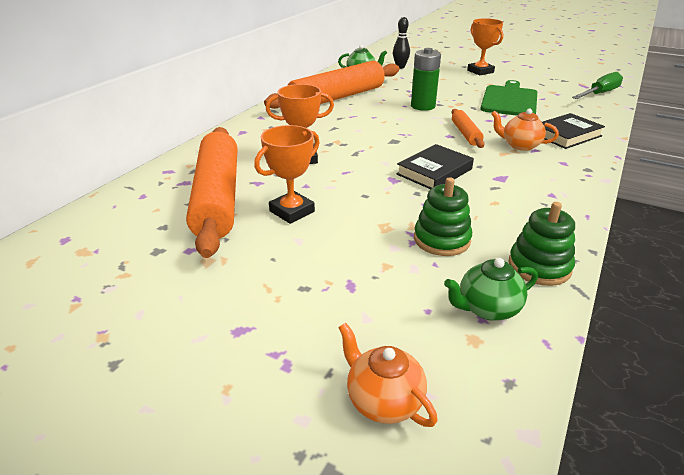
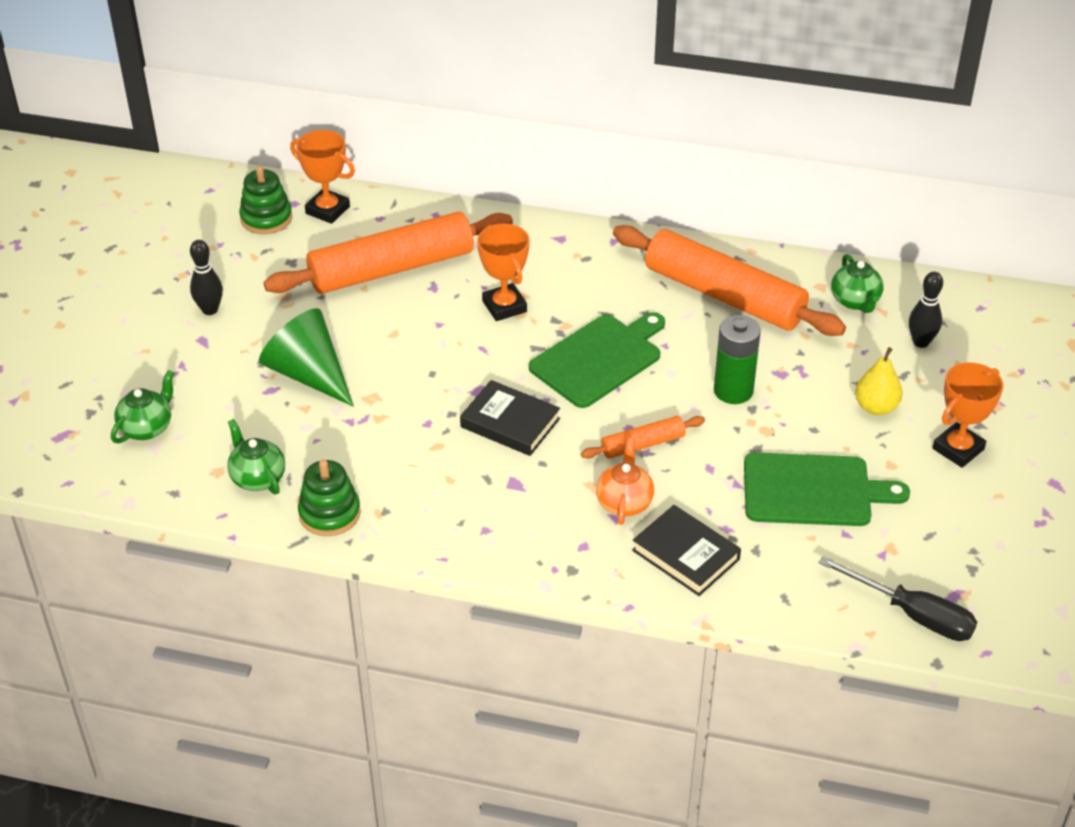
camera: 75 degrees right, 10 degrees up
(189, 318) = (210, 310): none -> black bowling pin
(292, 211) = (381, 326): orange trophy -> orange trophy (327, 210)
(337, 258) = (308, 374): none -> green cone
(377, 135) = (599, 359): none -> green cutting board
(383, 400) = (147, 428): orange teapot -> green teapot
(442, 239) = (359, 441): green stacking toy -> green stacking toy (266, 218)
(446, 80) = (876, 407): none -> yellow pear
(599, 94) = (913, 615): green screwdriver -> black screwdriver

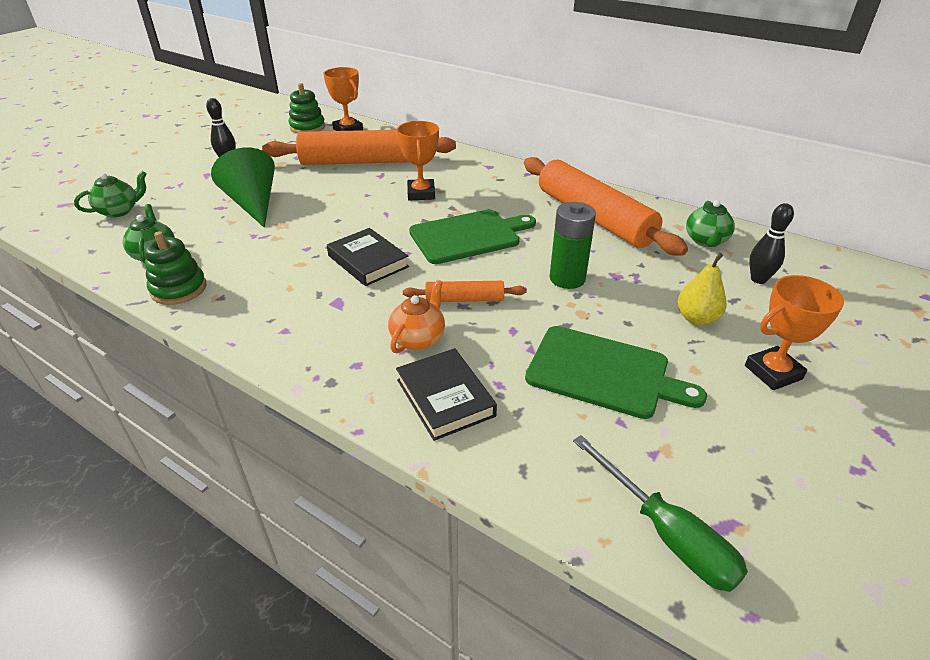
camera: 20 degrees right, 5 degrees down
(913, 615) = (666, 534): black screwdriver -> green screwdriver

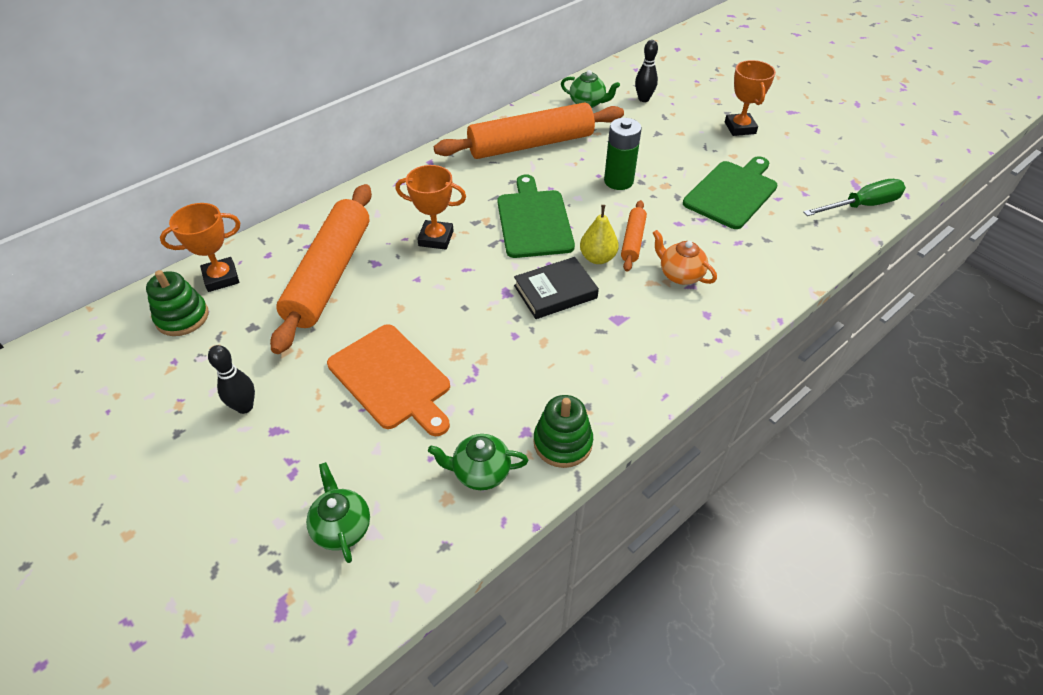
camera: 75 degrees left, 10 degrees up
(253, 204) = (392, 379): green cone -> orange cutting board
(445, 398) = (749, 271): black book -> none
(696, 318) = (682, 138): yellow pear -> yellow pear (597, 258)

